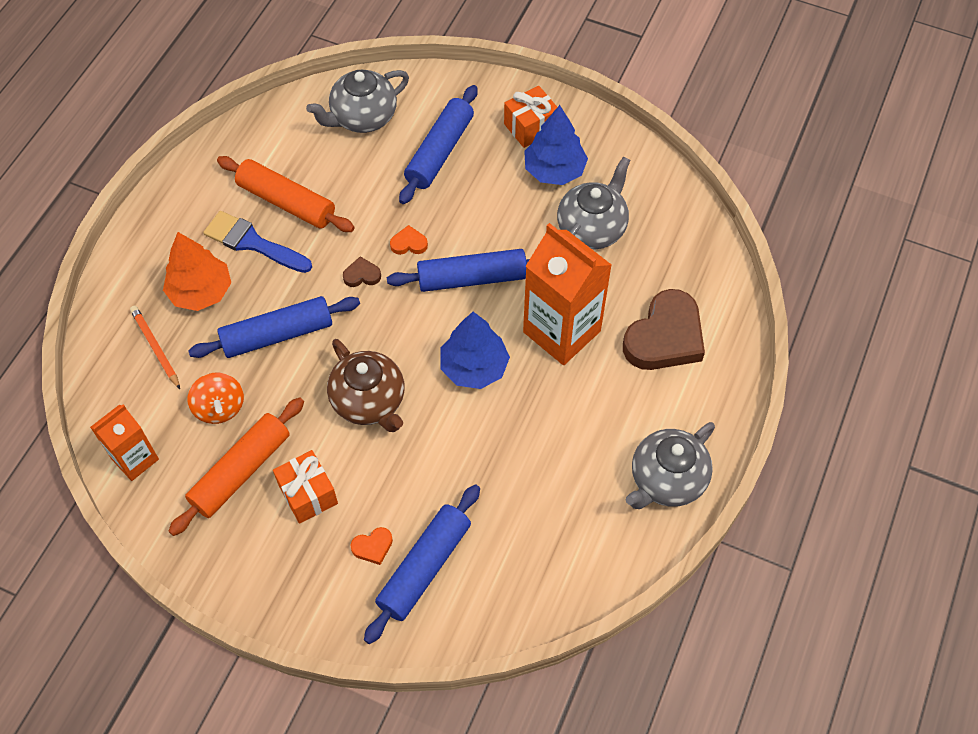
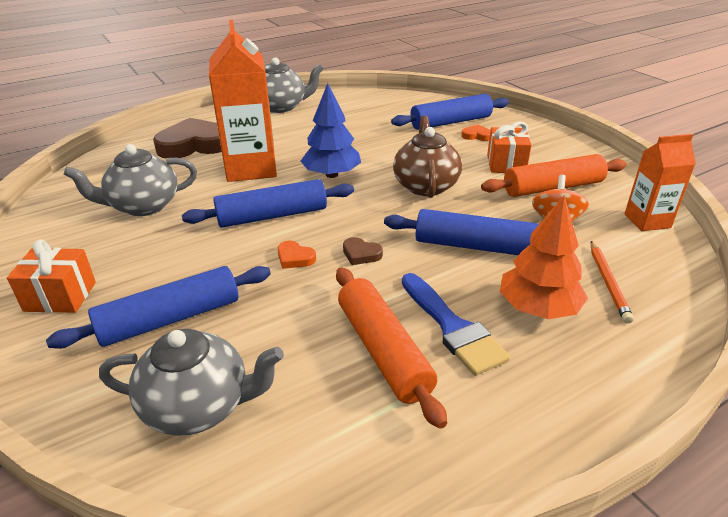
camera: 145 degrees left, 25 degrees down
(472, 278) = (272, 216): blue rolling pin -> blue rolling pin turned 45 degrees counterclockwise
(554, 170) = (103, 253): blue tree -> none

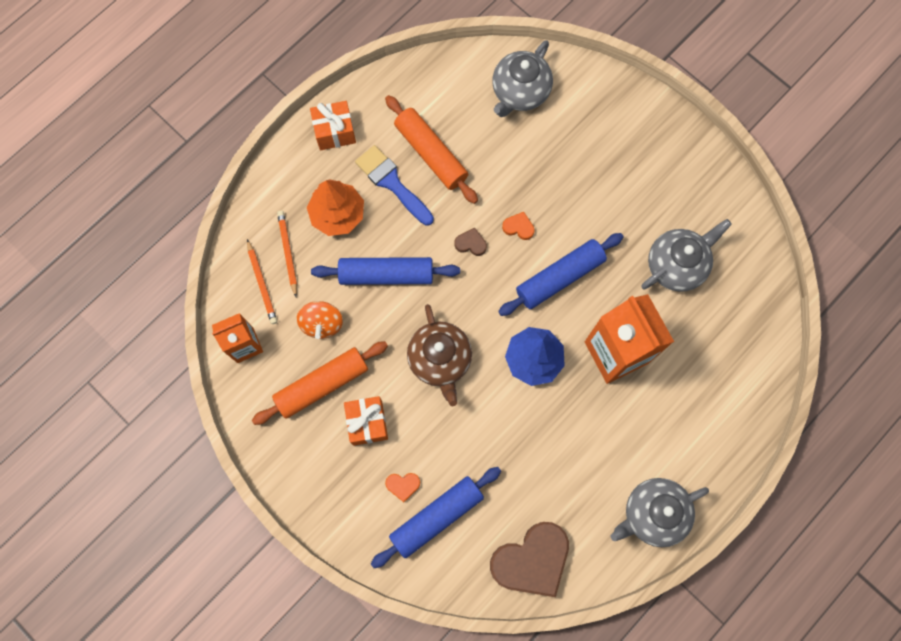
camera: 165 degrees right, 40 degrees up
(60, 296) = (659, 149): orange gift -> orange gift (335, 132)
(170, 319) = (573, 148): blue rolling pin -> none
(194, 145) = (700, 387): brown heart -> brown heart (531, 560)
(199, 406) = (520, 92): grey teapot -> grey teapot turned 45 degrees counterclockwise
(638, 262) = (262, 283): none -> orange pencil

